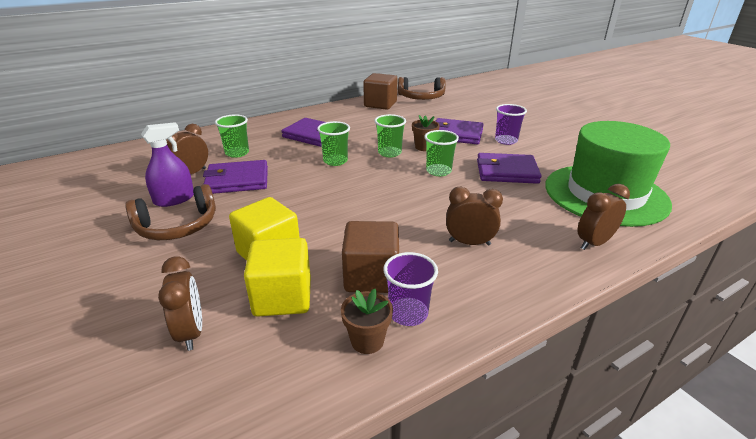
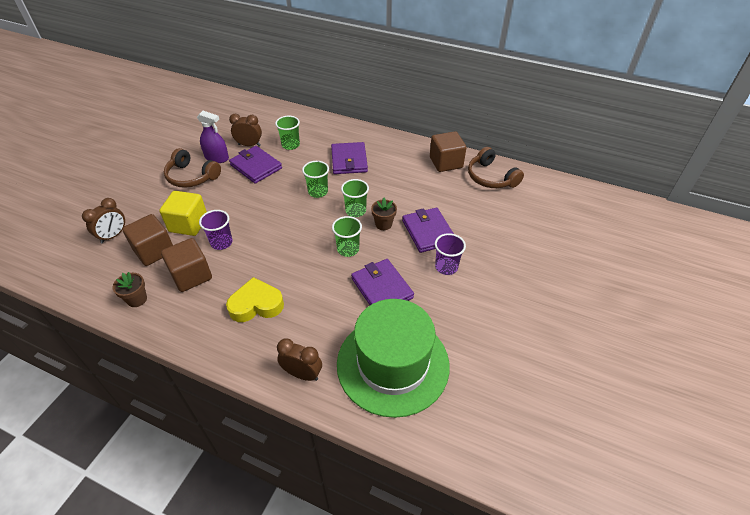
camera: 55 degrees right, 15 degrees up
(282, 297) = (154, 251): yellow cube -> brown cube
(408, 313) = (167, 306): purple cup -> purple cup (221, 242)
(469, 243) = (256, 305): brown clock -> yellow heart

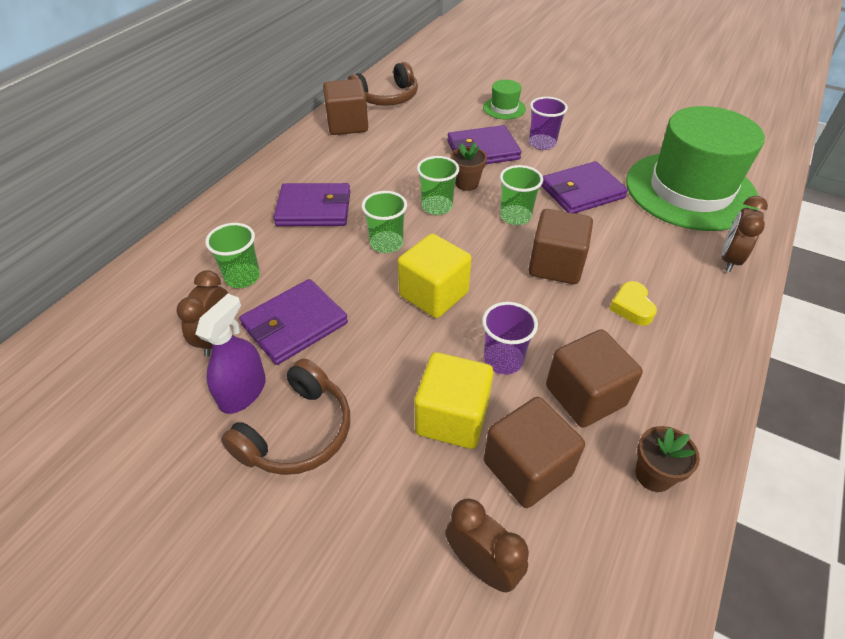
camera: 85 degrees left, 0 degrees up
(256, 305) = (632, 307): yellow heart -> yellow heart, size x0.60
(274, 213) = (433, 294): none -> yellow cube
(297, 268) = (555, 265): none -> brown cube
(496, 244) = (504, 108): none -> green hat

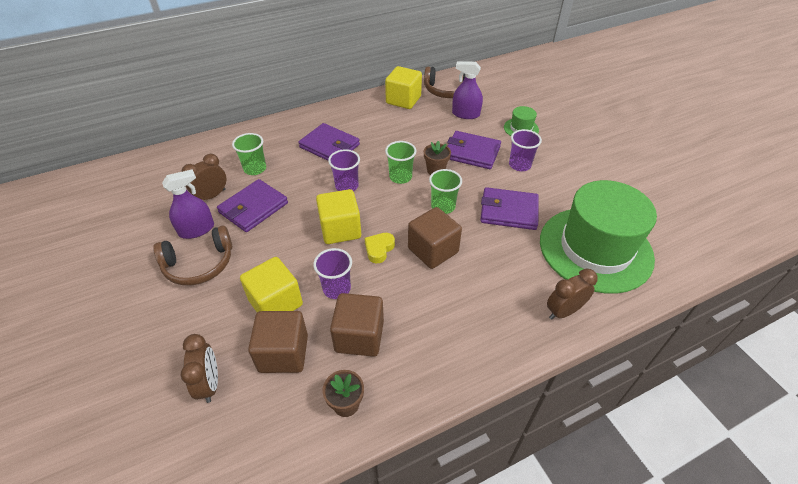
camera: 35 degrees right, 0 degrees up
(295, 324) = (253, 208): purple wallet -> purple wallet turned 45 degrees counterclockwise
(347, 125) = (403, 100): brown cube -> yellow cube
(386, 243) = (347, 186): green cup -> purple cup
(433, 114) = (465, 114): none -> purple spray bottle
(632, 307) = (451, 303): yellow heart -> yellow heart (379, 249)

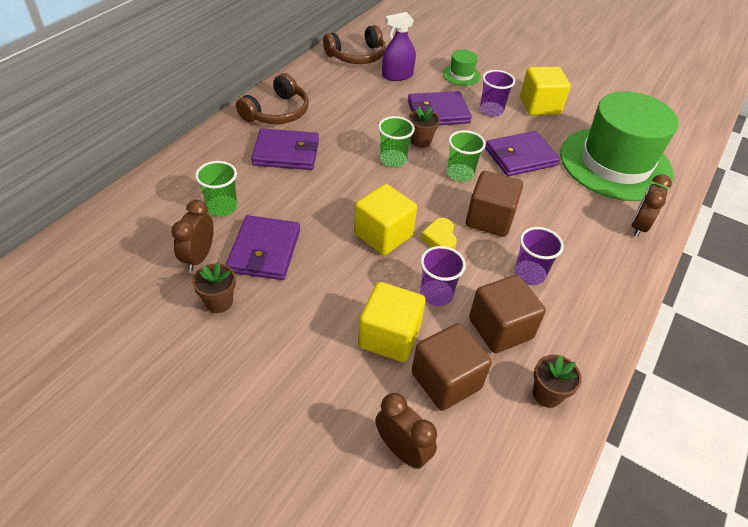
camera: 35 degrees left, 0 degrees up
(196, 229) = (219, 302): purple spray bottle -> brown flower pot
(199, 264) = (262, 337): brown headphones -> brown headphones (277, 112)
(347, 186) = (346, 188): purple cup -> purple cup (529, 274)
(403, 100) = (320, 78): yellow cube -> yellow cube (539, 106)

